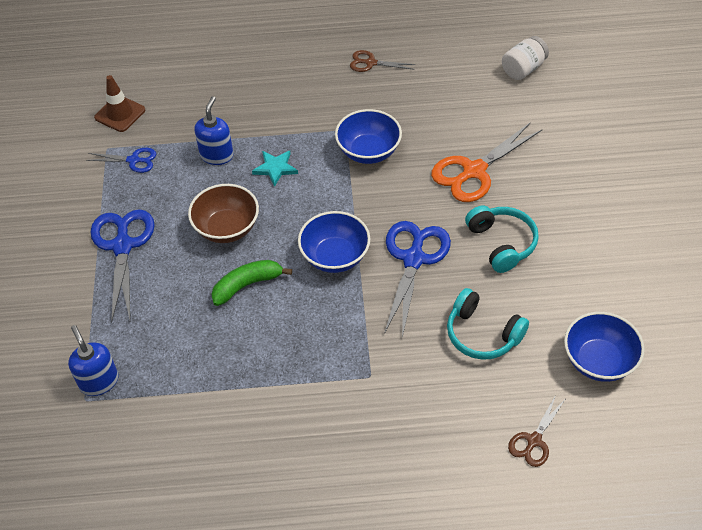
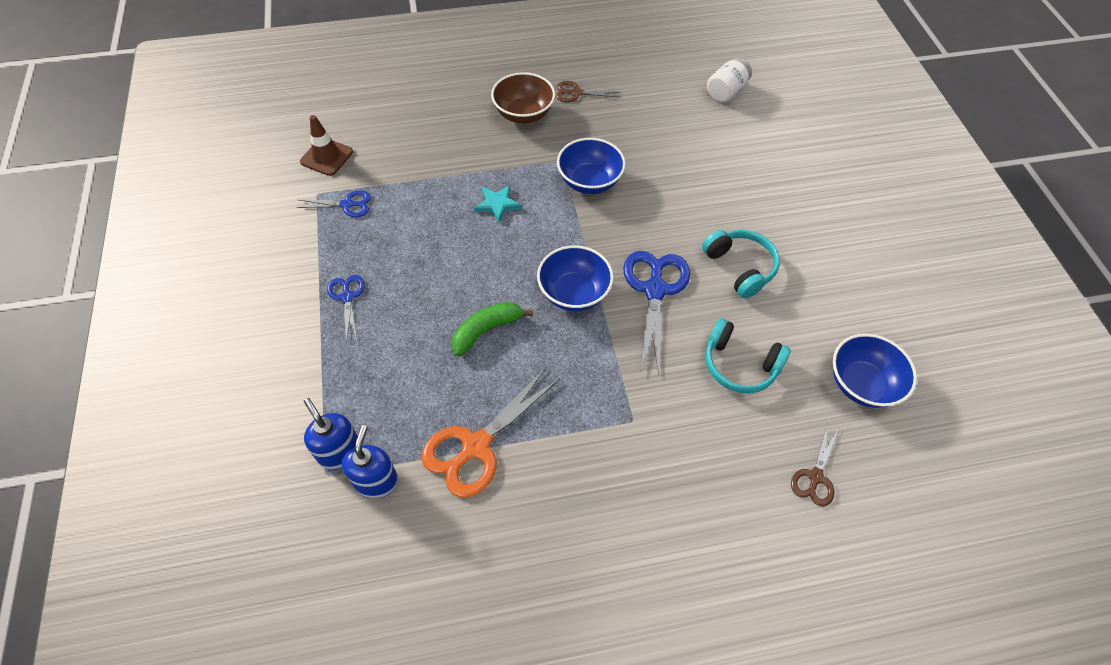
camera: 10 degrees left, 5 degrees up
(123, 246) = (347, 297): blue scissors -> blue scissors, size x0.54
(217, 155) = (434, 194): blue soap dispenser -> blue soap dispenser (376, 481)
(227, 228) = (456, 270): brown bowl -> brown bowl (523, 114)
(474, 171) = (698, 195): orange scissors -> orange scissors (476, 446)

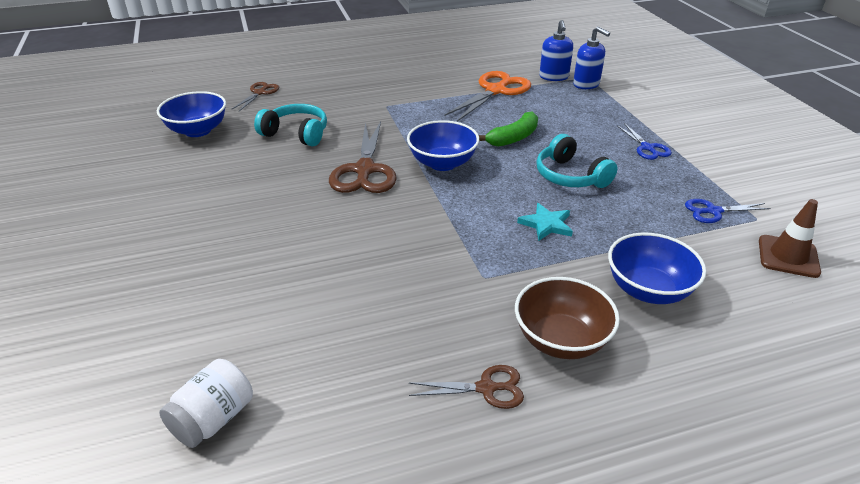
camera: 175 degrees right, 20 degrees down
(589, 181) = (442, 256): blue bowl -> blue bowl (648, 290)
(655, 290) = (364, 170): blue scissors -> brown scissors
(740, 267) = (274, 191): turquoise headphones -> turquoise headphones (570, 176)

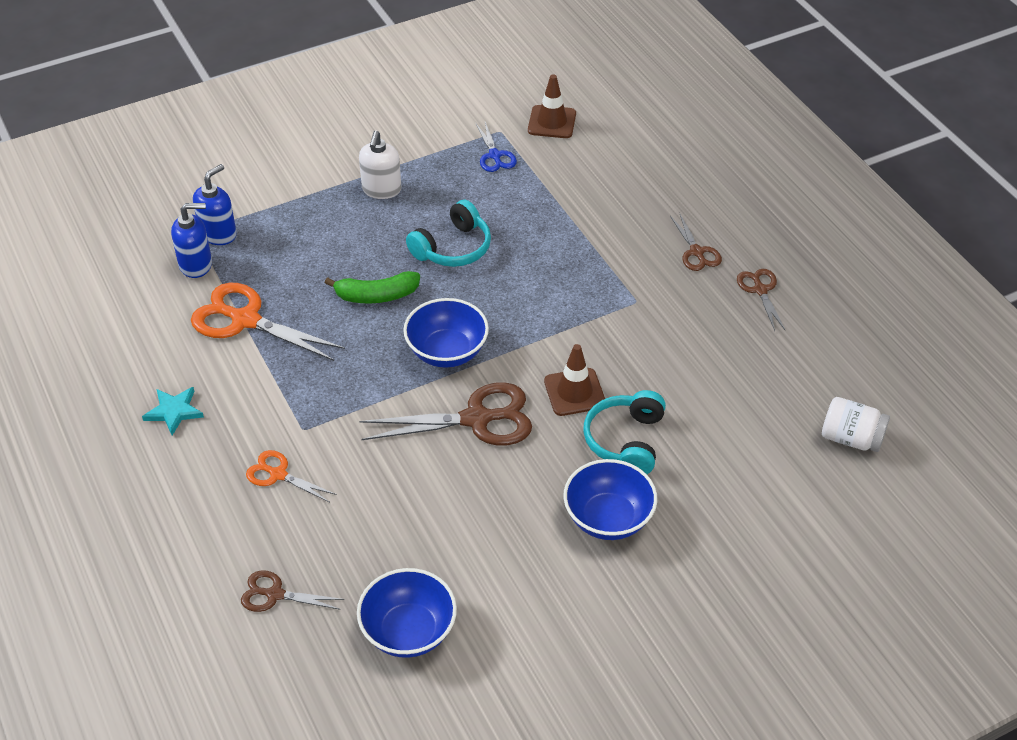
camera: 100 degrees left, 10 degrees up
(296, 134) = (399, 510): turquoise headphones -> turquoise headphones (625, 441)
(351, 97) = (278, 474): none -> orange scissors
(373, 221) = (574, 392): none -> brown traffic cone
(513, 138) = (376, 296): green banana -> green banana turned 135 degrees clockwise
(546, 224) = (545, 264): turquoise star -> turquoise star (174, 411)
(561, 340) = (696, 252): brown bowl -> brown scissors
(647, 148) = (381, 190): blue scissors -> white soap dispenser
(648, 290) = (621, 203): blue bowl -> blue bowl (608, 518)

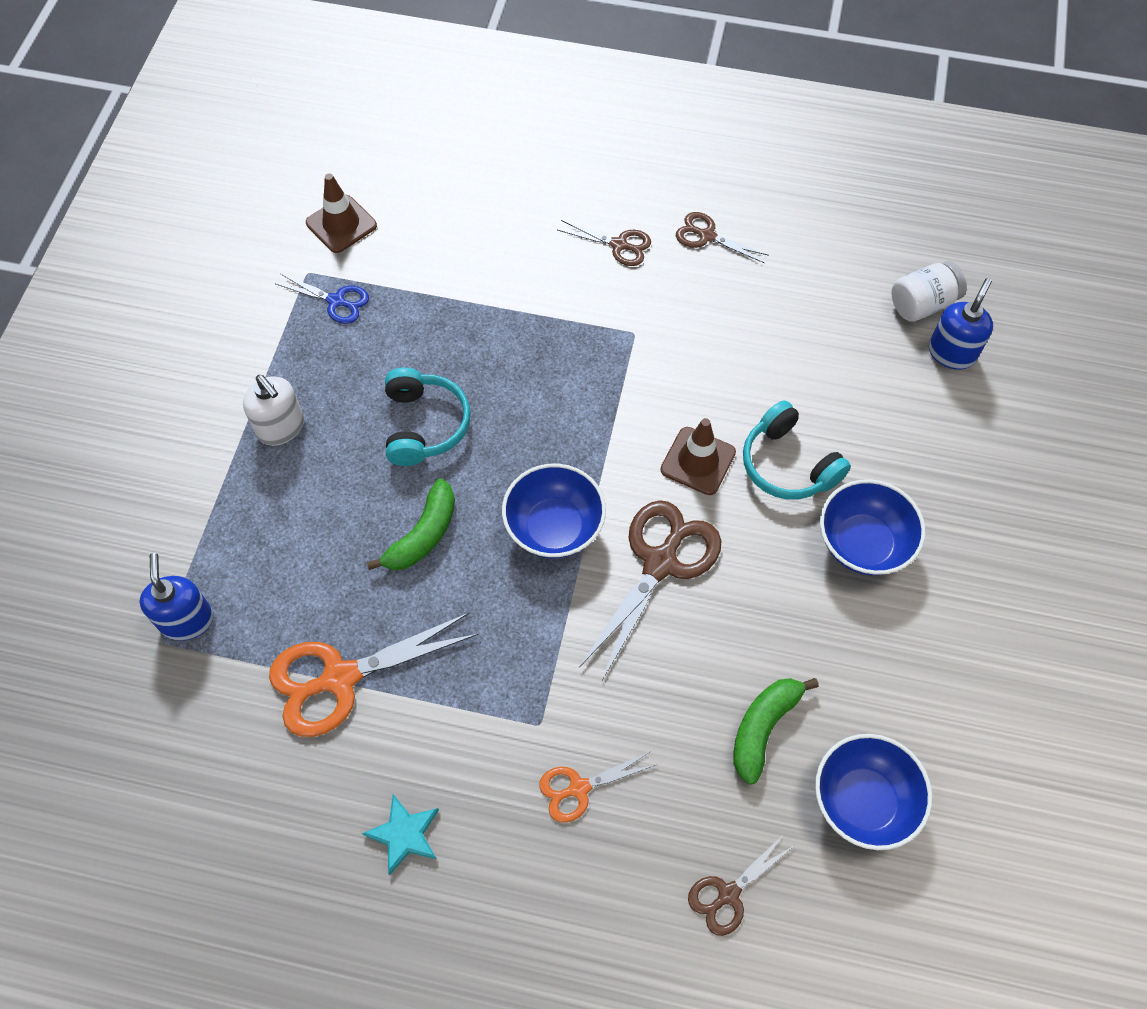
camera: 50 degrees left, 15 degrees up
(196, 264) = (211, 672): blue soap dispenser -> blue soap dispenser (951, 353)
(410, 544) = (763, 728): none -> green banana

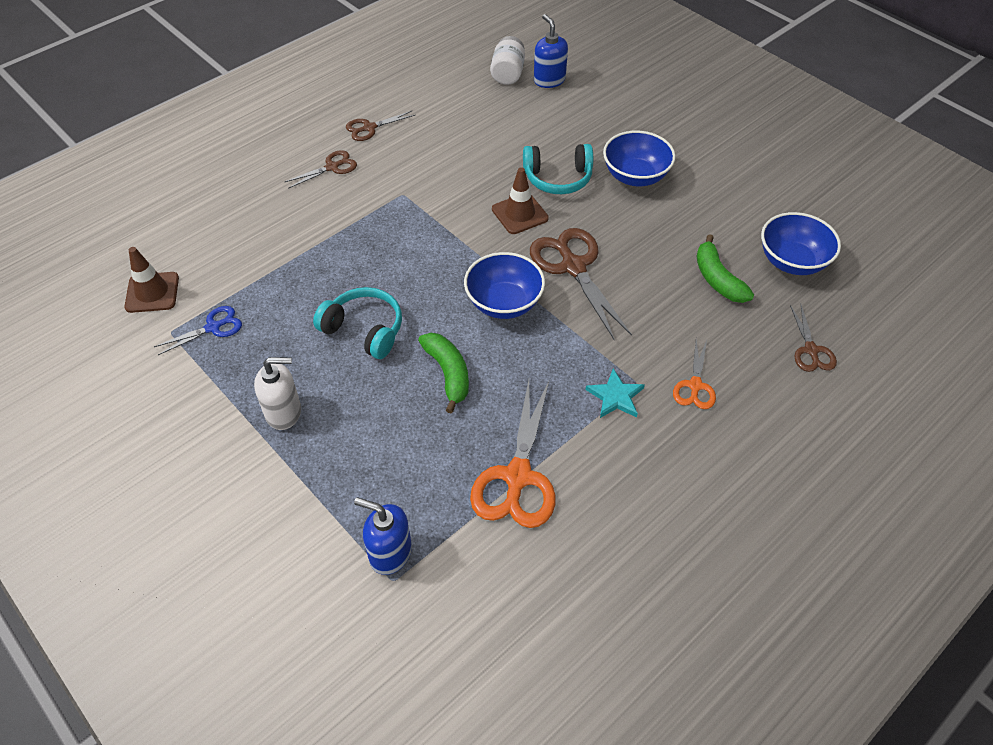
camera: 55 degrees left, 10 degrees down
(404, 834) = (663, 497): turquoise star -> turquoise star (615, 396)

